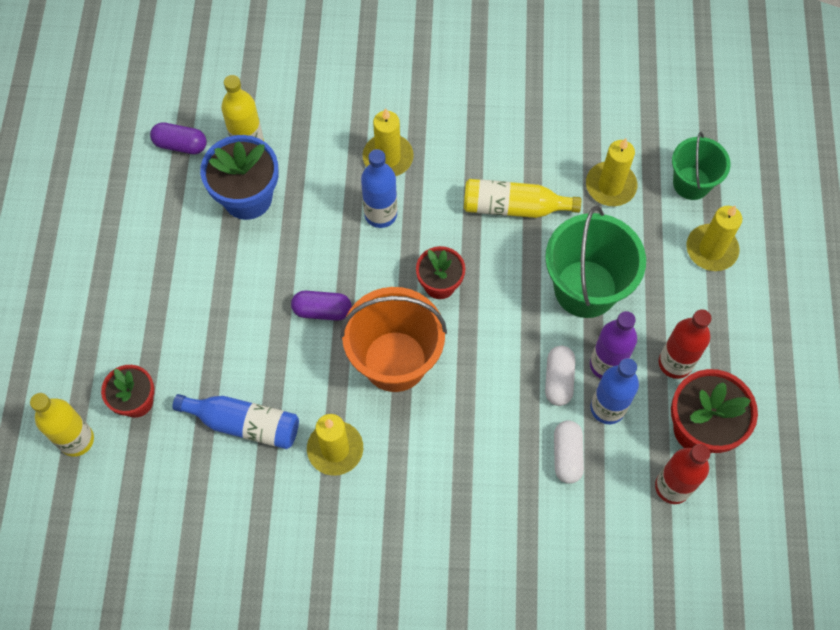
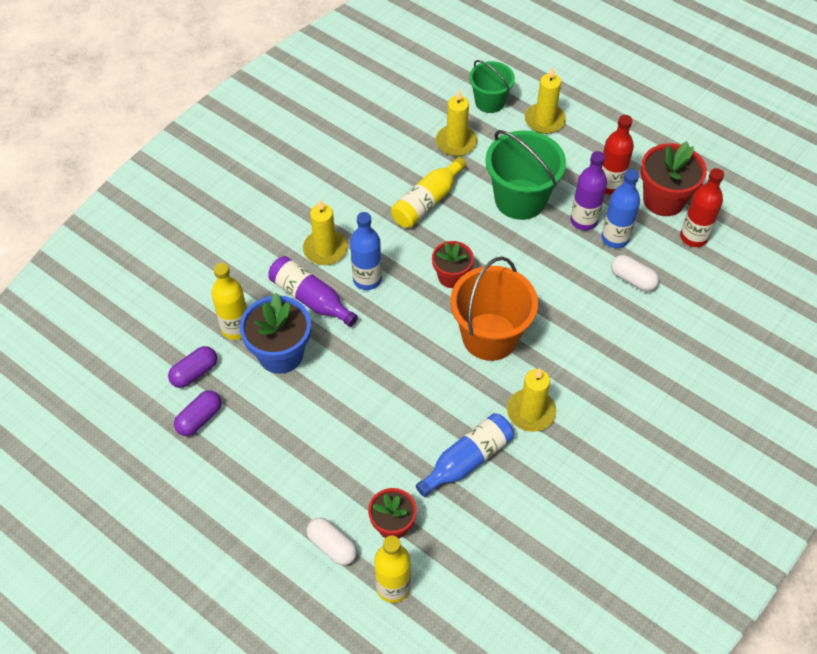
camera: 55 degrees left, 10 degrees down
(322, 310) = (414, 358): purple capsule -> purple capsule (200, 419)
(324, 182) = (310, 298): none -> purple bottle
(558, 380) = (575, 252): white capsule -> white capsule (332, 546)

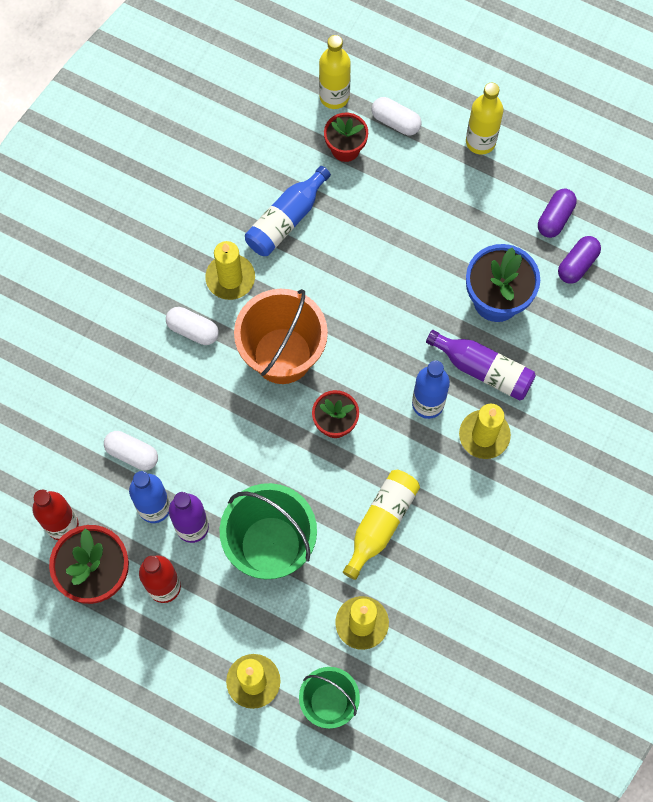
camera: 170 degrees right, 15 degrees up
(236, 328) = (552, 320): yellow bottle -> yellow bottle (480, 142)
(571, 371) = (193, 330): none -> white capsule

